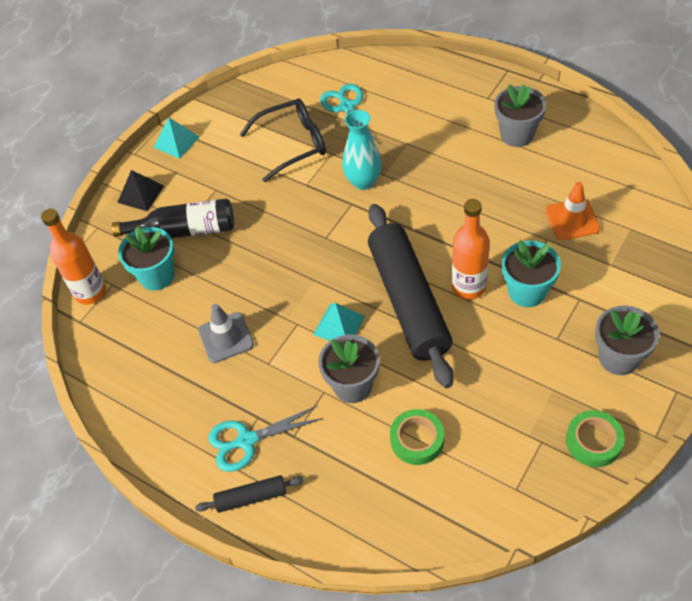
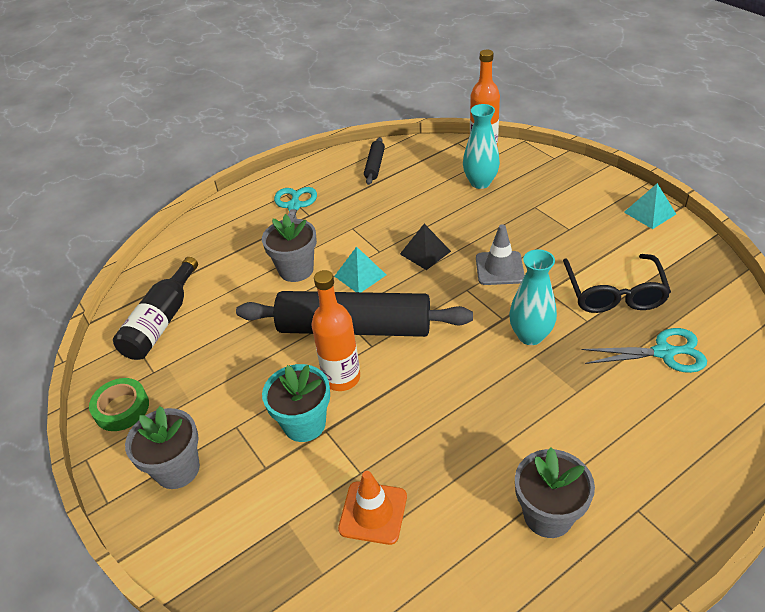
camera: 110 degrees right, 10 degrees down
(140, 194) = (584, 184): black pyramid -> black pyramid (425, 252)
(157, 276) = (480, 182): turquoise flower pot -> turquoise vase
(185, 230) = (524, 203): black bottle -> black bottle (161, 321)
(226, 337) = (392, 210): grey traffic cone -> grey traffic cone (499, 268)
(251, 497) = (250, 201): black rolling pin -> black rolling pin (375, 165)
(417, 440) = (220, 294): green tape -> none

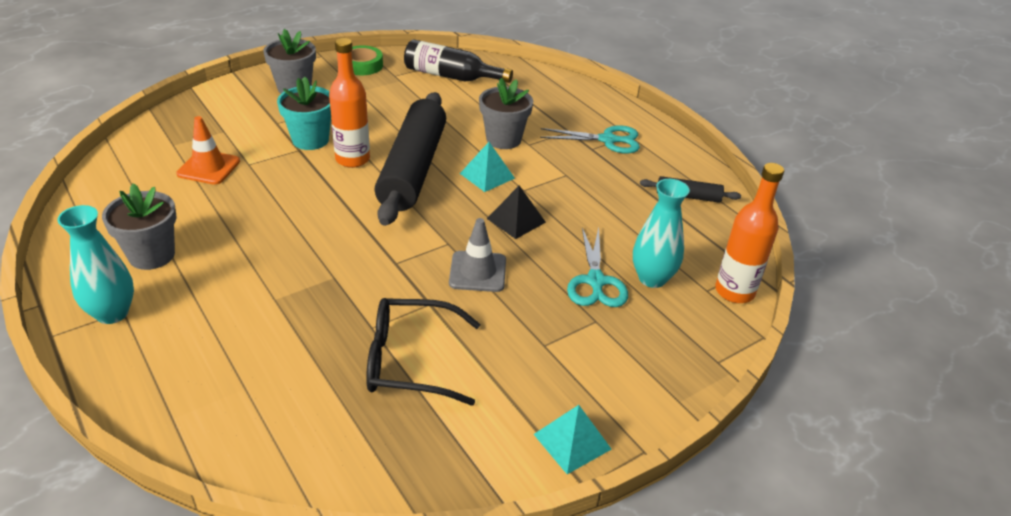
camera: 85 degrees right, 5 degrees down
(530, 336) = (363, 279): turquoise vase -> turquoise vase (112, 313)
(664, 352) = (299, 381): turquoise scissors -> turquoise scissors (595, 281)

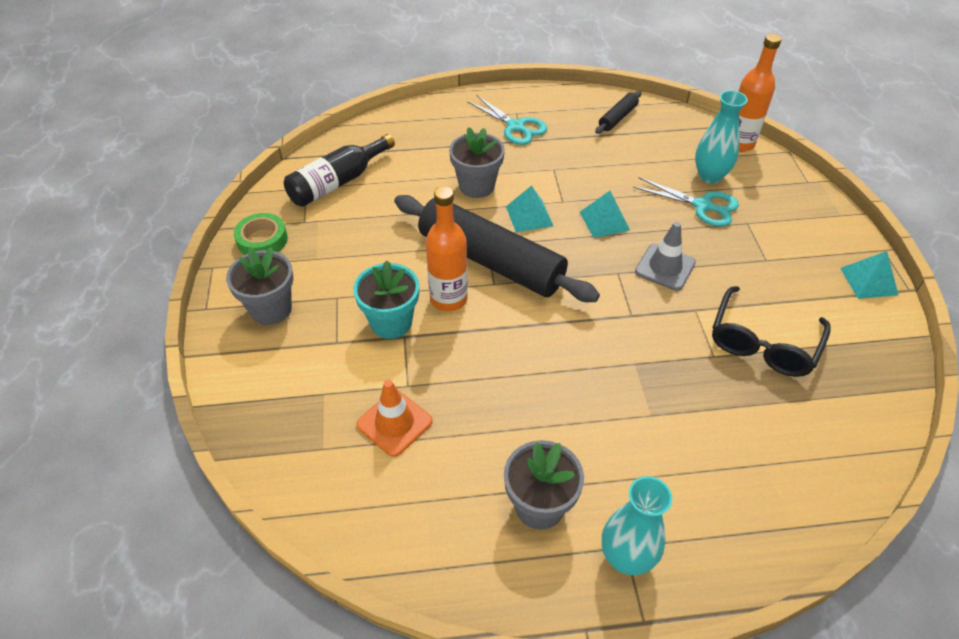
camera: 60 degrees left, 10 degrees up
(516, 220) = (604, 221): black pyramid -> turquoise pyramid
(608, 140) = (516, 127): turquoise scissors -> turquoise scissors turned 105 degrees clockwise

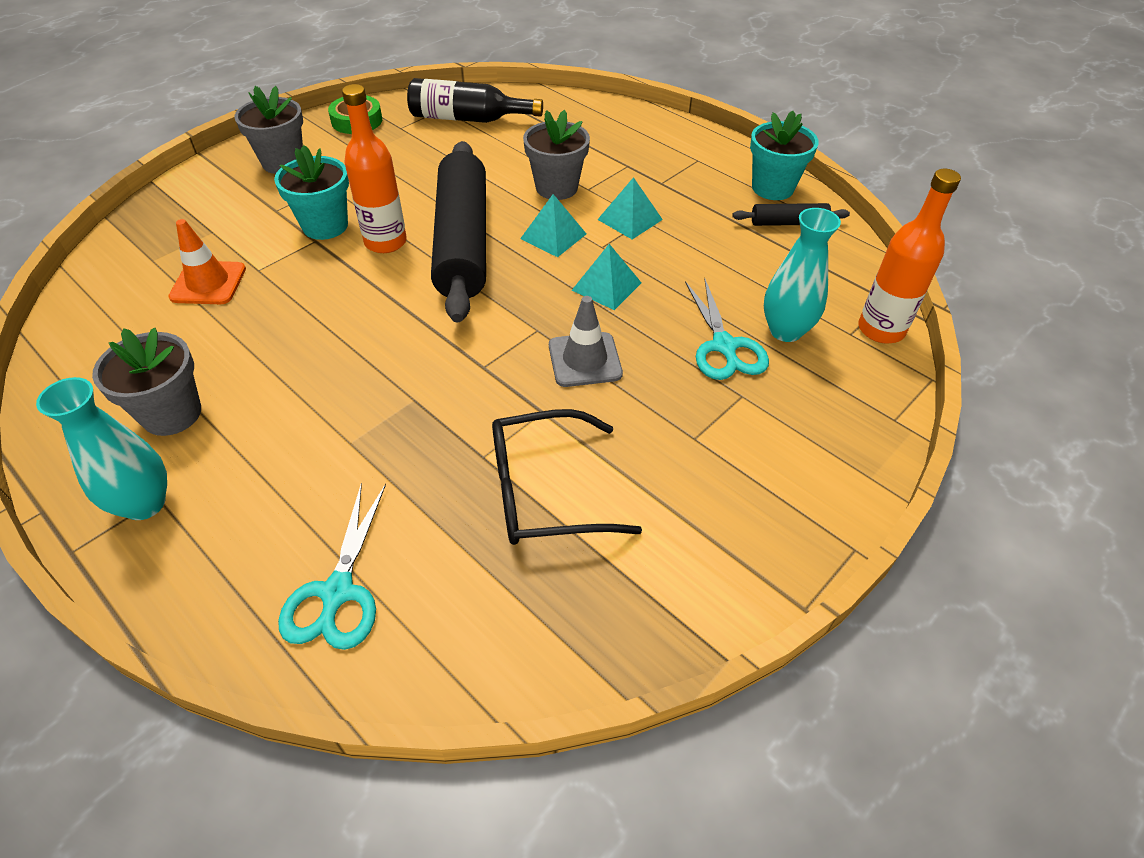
camera: 50 degrees right, 0 degrees up
(516, 127) = (675, 169): turquoise scissors -> turquoise scissors (337, 593)
(578, 103) = (772, 188): none -> turquoise flower pot
(868, 281) = (770, 555): turquoise pyramid -> turquoise pyramid (630, 219)

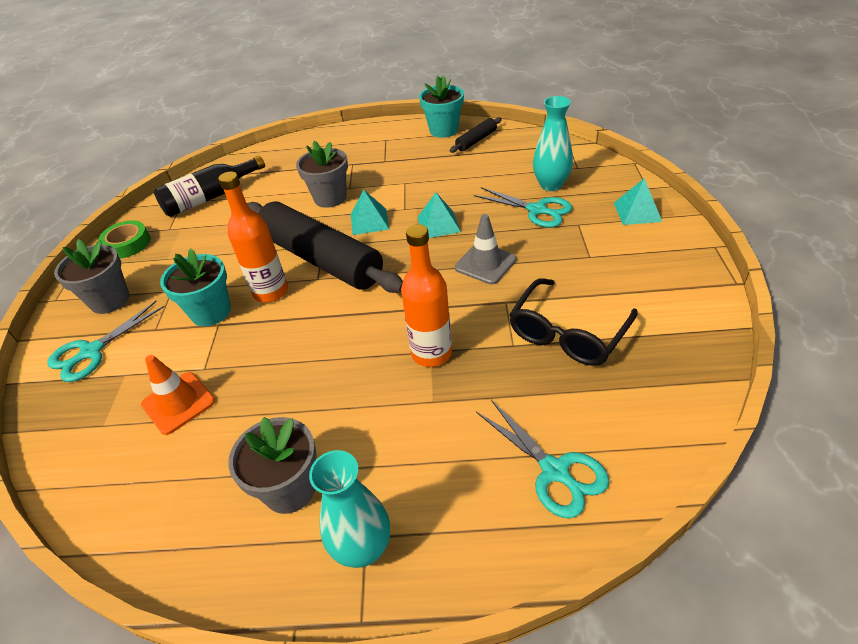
camera: 40 degrees left, 5 degrees down
(219, 196) = (91, 352): none -> turquoise scissors
(630, 219) = (397, 187): turquoise pyramid -> turquoise pyramid (637, 212)
(881, 329) = (586, 158): orange bottle -> orange bottle (431, 353)

